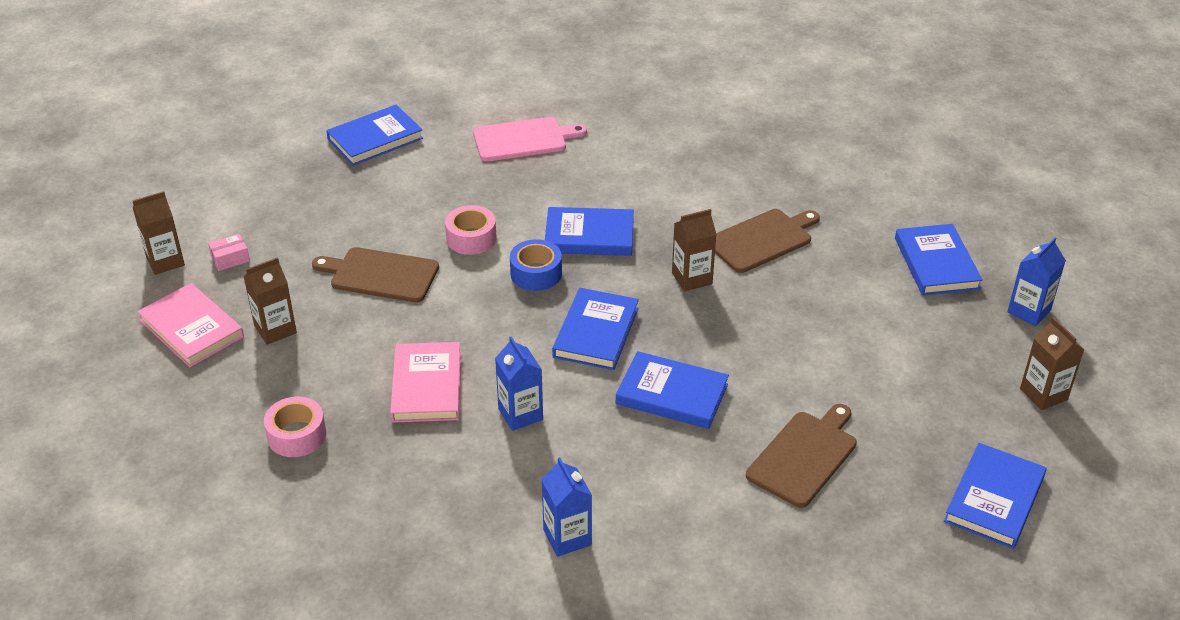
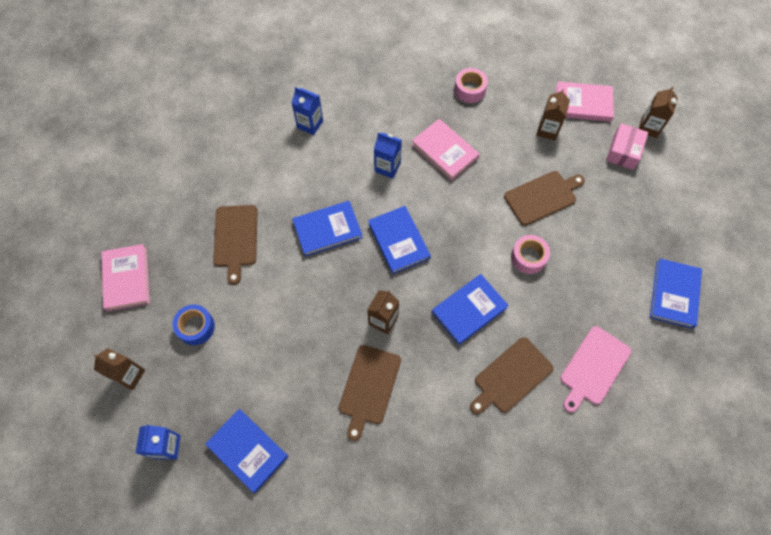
camera: 140 degrees right, 25 degrees up
(230, 259) = (623, 151): pink box -> pink box, size x1.66
(536, 273) = (468, 258): blue tape -> blue tape (196, 327)
(609, 174) = (511, 376): none -> brown cutting board
(994, 499) = (127, 278): blue book -> pink book

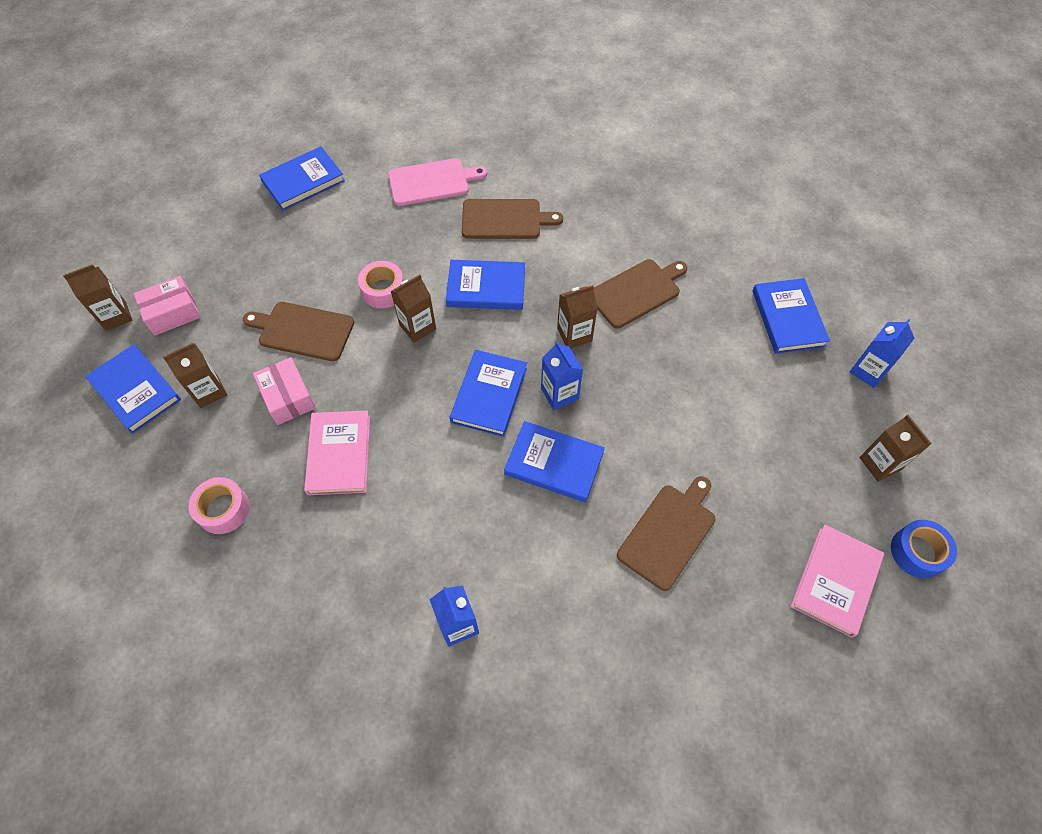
camera: 140 degrees left, 5 degrees down
(196, 327) = (777, 463): blue tape -> blue tape (917, 552)
(387, 167) = (420, 486): blue carton -> blue carton (559, 394)
(482, 250) = (417, 327): none -> brown carton
(504, 157) = (288, 397): none -> pink box
(583, 103) = (135, 391): pink book -> blue book

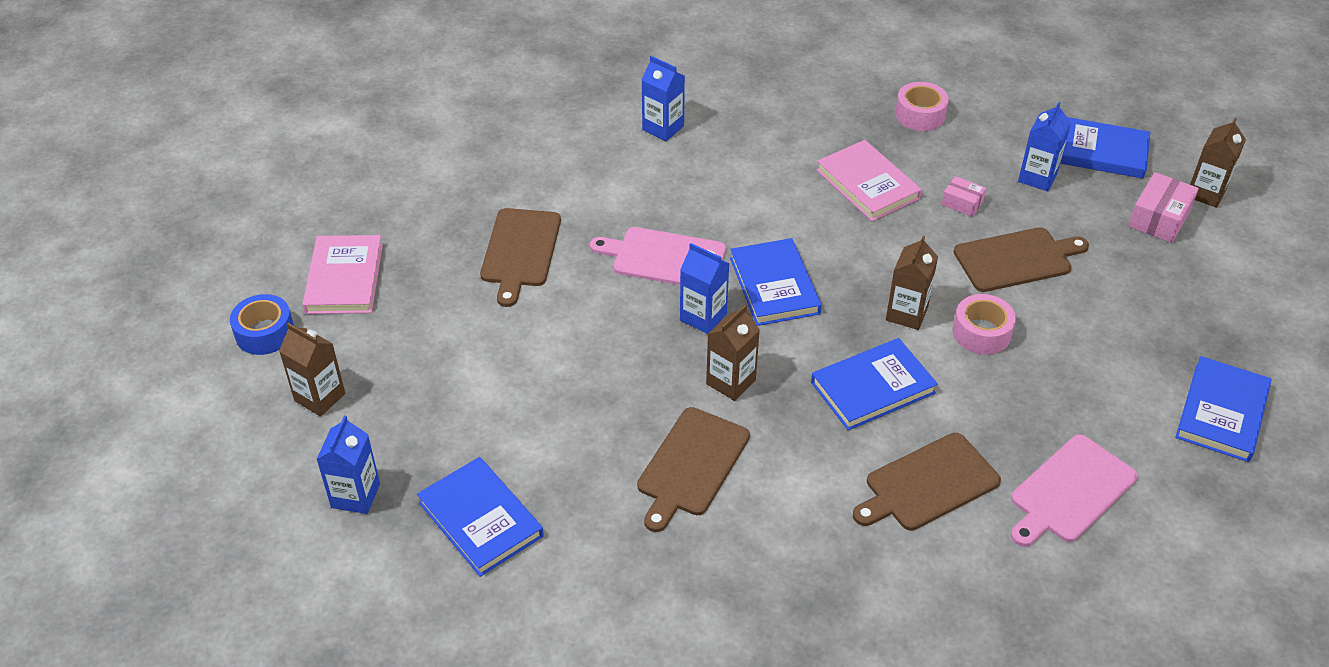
camera: 150 degrees right, 15 degrees down
(209, 391) = (1037, 177): brown carton -> blue carton
(288, 397) = (962, 203): pink box -> pink box, size x0.60
(554, 463) = (664, 258): blue book -> pink cutting board

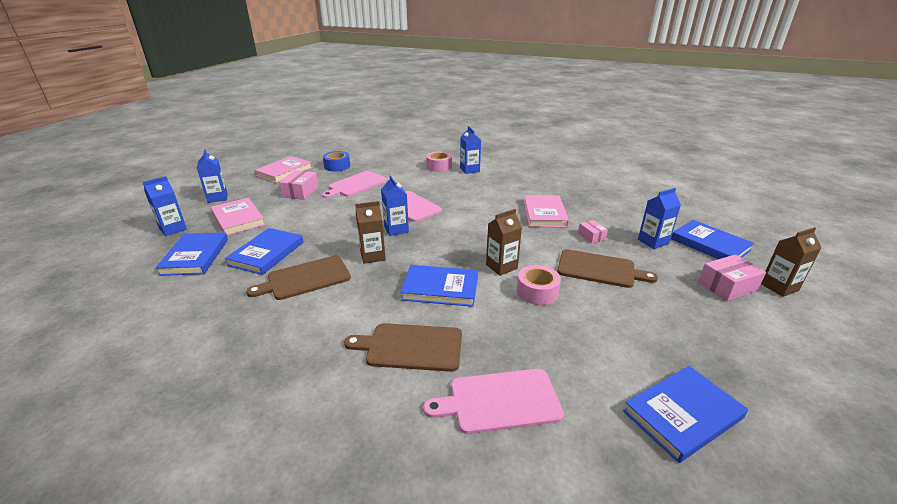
camera: 35 degrees right, 15 degrees down
(265, 333) = (235, 176): blue tape -> blue tape (337, 166)
(320, 397) = (217, 198): brown carton -> blue carton
(433, 421) = (238, 219): none -> pink book
(449, 313) = (300, 192): none -> pink box
(520, 251) = (356, 185): brown cutting board -> pink cutting board
(774, 286) = (446, 231): blue book -> blue book (266, 253)
(920, 115) = (605, 200): pink tape -> pink tape (439, 166)

